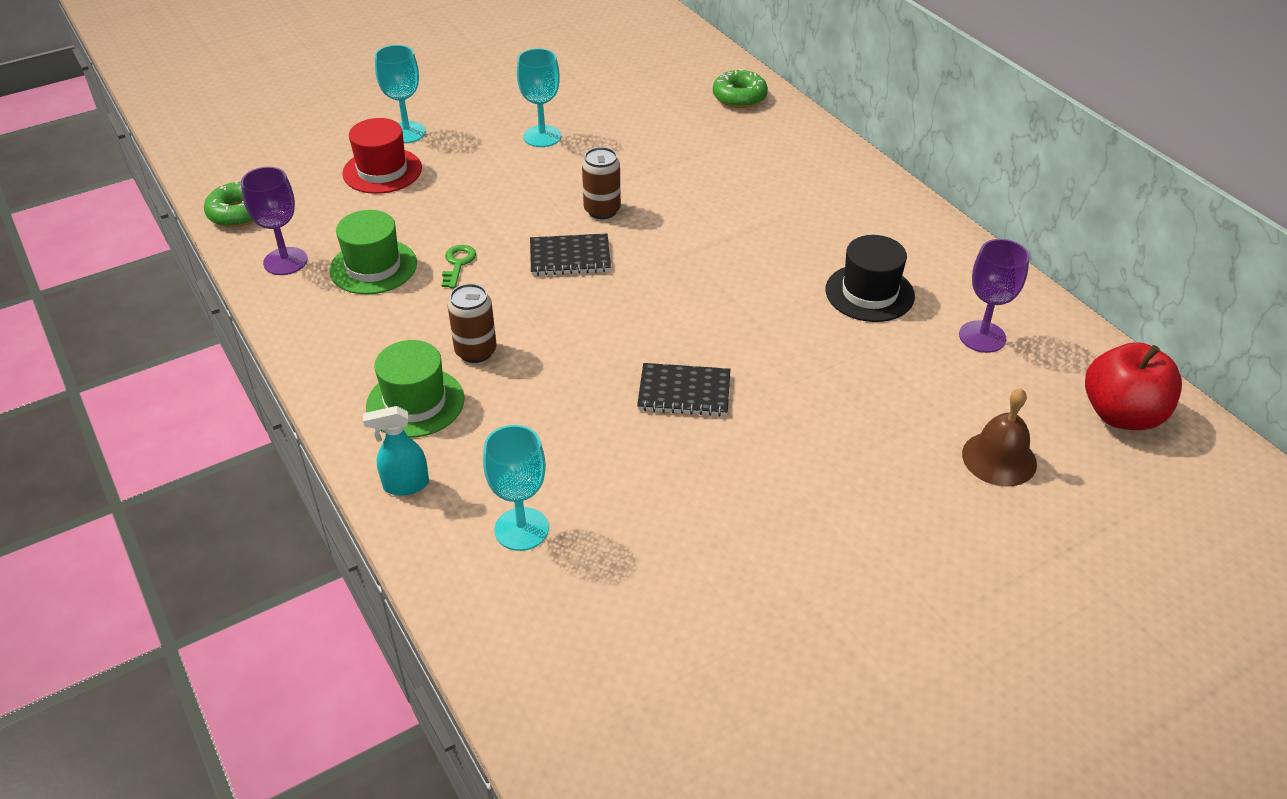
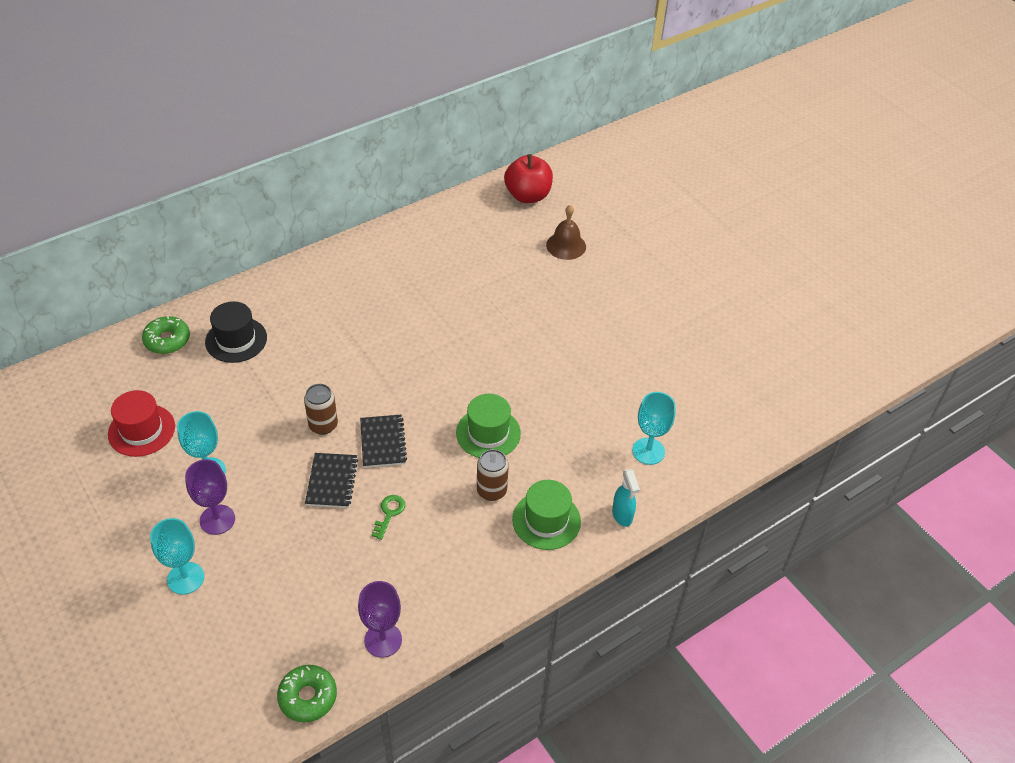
camera: 95 degrees left, 5 degrees up
(373, 267) = (392, 572): green hat -> green hat (488, 433)
(382, 171) = (249, 588): red hat -> red hat (141, 430)
(458, 264) = (389, 513): green key -> green key turned 105 degrees clockwise
(684, 392) = (524, 376): black notebook -> black notebook (332, 481)
(869, 293) = (425, 284): black hat -> black hat (236, 340)
(982, 337) = (466, 239): purple goblet -> purple goblet (217, 519)

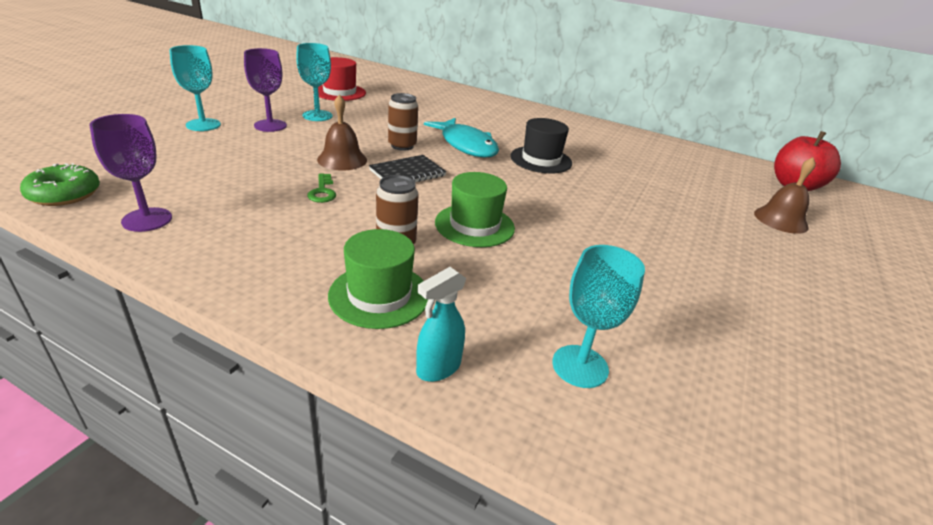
camera: 60 degrees right, 15 degrees down
(167, 340) = (427, 87): green donut -> none
(236, 340) = (452, 104): black hat -> black hat (541, 160)
(332, 481) = (342, 159): black notebook -> brown bell
(347, 375) = (466, 145): none -> turquoise fish
(389, 513) = (322, 192): green key -> green key turned 90 degrees clockwise

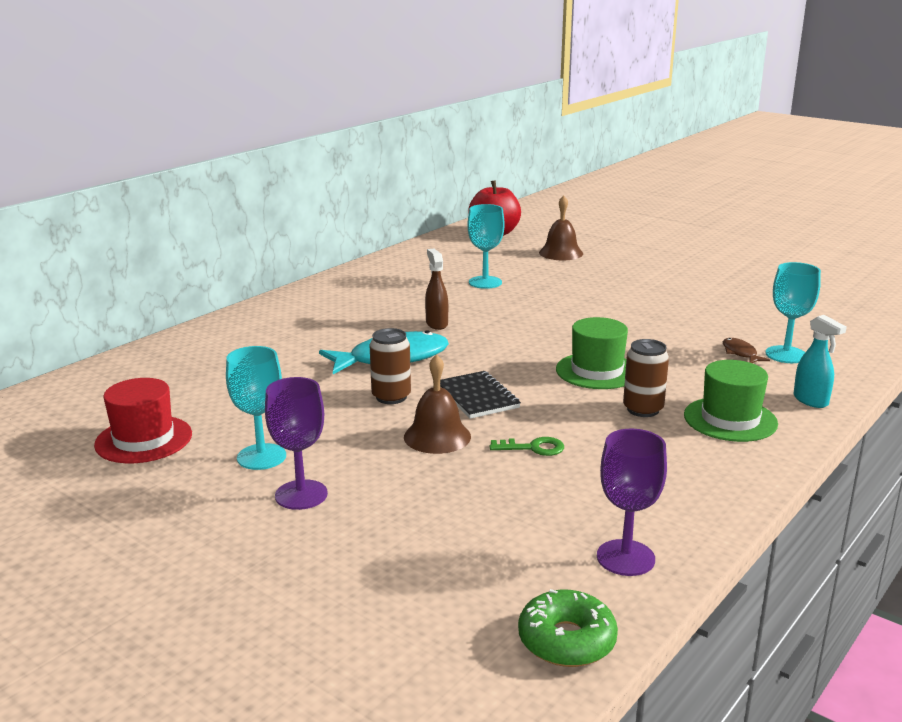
camera: 75 degrees left, 10 degrees down
(203, 125) = (288, 557): turquoise goblet -> turquoise goblet (485, 282)
(541, 160) = (436, 324): black hat -> brown spray bottle
(564, 324) = (740, 353): none -> brown fish

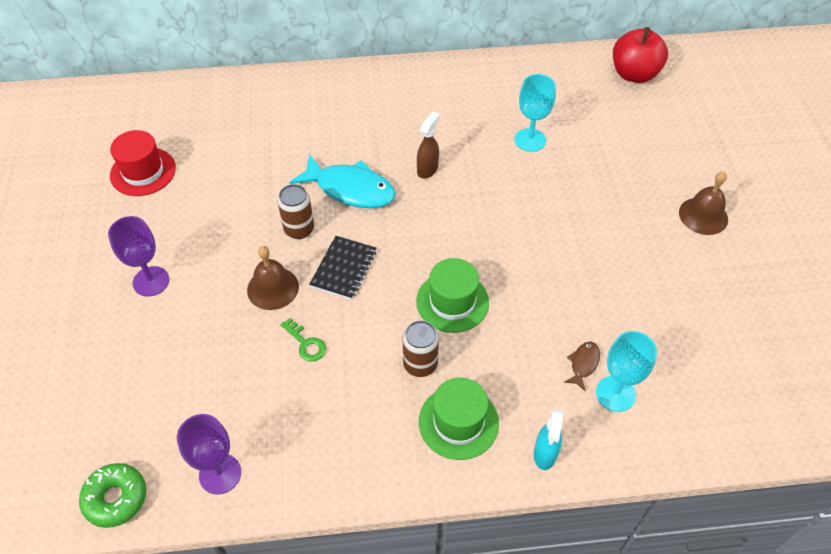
camera: 45 degrees right, 30 degrees up
(261, 457) = (172, 232): turquoise goblet -> none
(561, 253) = (646, 137): brown bell -> brown bell (703, 215)

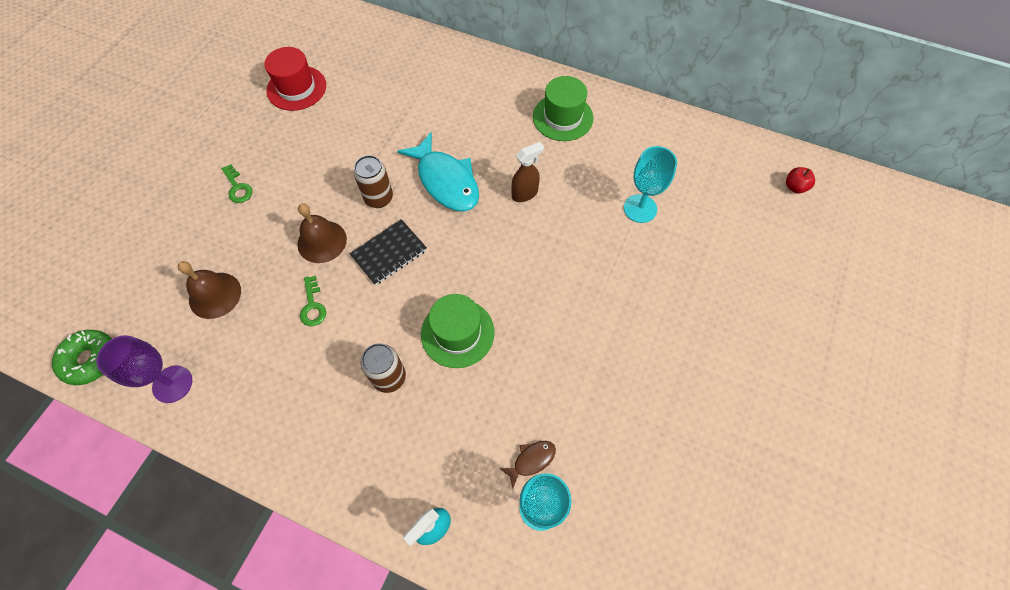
camera: 30 degrees right, 10 degrees up
(151, 281) = (238, 187): purple goblet -> green key
(458, 422) = (383, 451): green hat -> green hat (562, 117)
(634, 74) = (794, 187): red apple -> red apple, size x0.45
(703, 215) = (761, 372): brown bell -> brown bell (215, 295)

